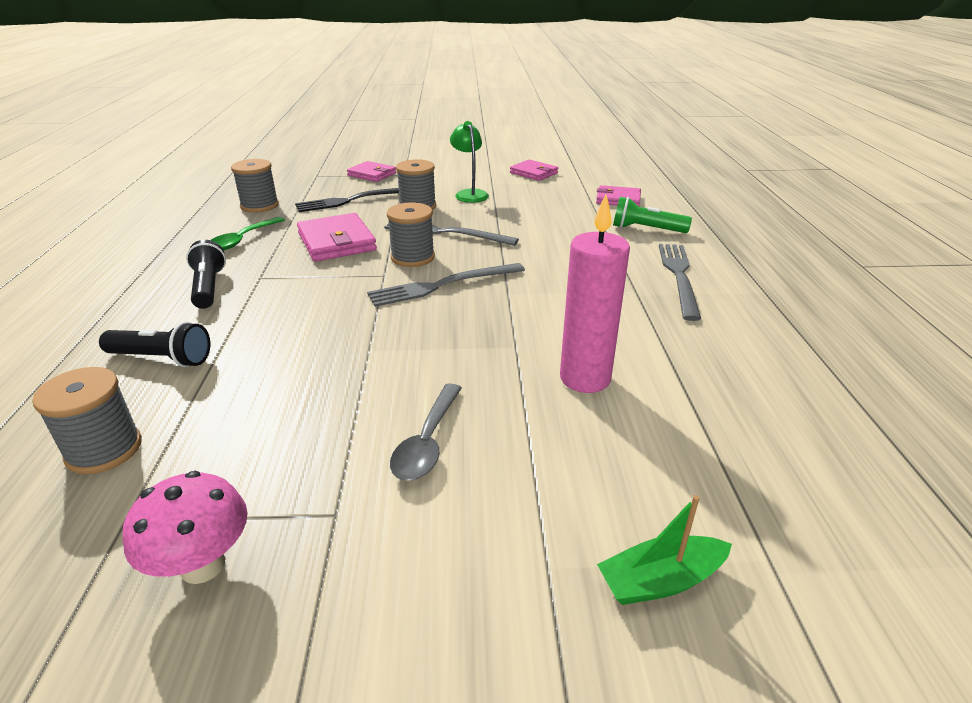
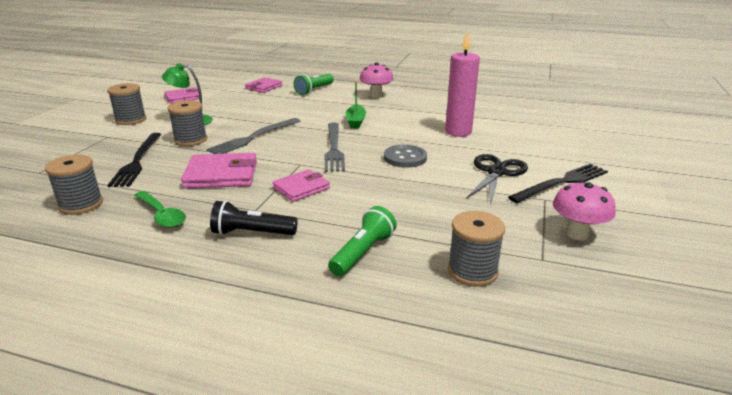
camera: 70 degrees left, 5 degrees down
(162, 359) = (363, 252): black flashlight -> green flashlight
(372, 174) = (83, 148): pink wallet -> pink wallet (301, 188)
(413, 257) = (282, 152): grey spool -> grey spool (131, 120)
(414, 537) = (561, 183): none -> black fork
(427, 442) = (496, 172): grey spoon -> black scissors
(440, 343) = (405, 158): none -> grey button
(660, 580) = (586, 144): green boat -> green boat (356, 121)
(679, 276) = (376, 96): grey fork -> pink mushroom

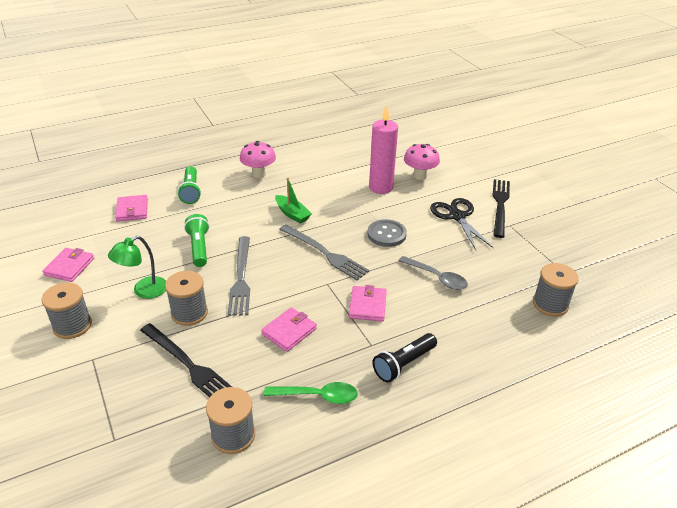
camera: 45 degrees left, 10 degrees up
(221, 175) = (289, 331): pink wallet -> pink wallet, size x0.65
(363, 252) = (485, 331): green flashlight -> green flashlight (199, 247)
(393, 199) = (437, 278): none -> grey spoon
(577, 234) = (556, 243): pink mushroom -> pink mushroom (419, 176)

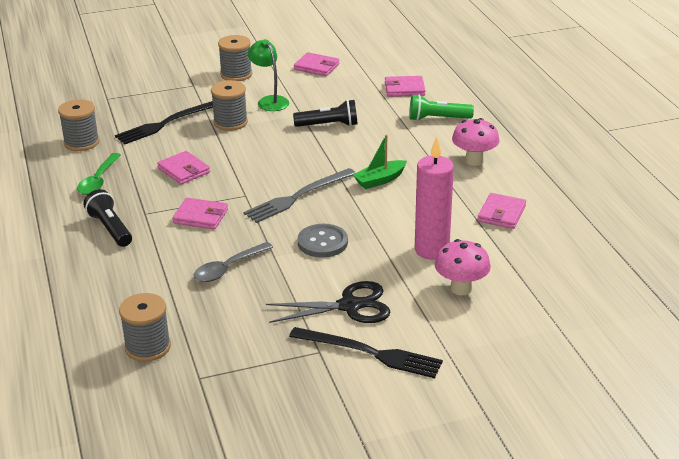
camera: 100 degrees right, 5 degrees down
(199, 247) = (329, 125): green flashlight -> black flashlight
(241, 278) = (272, 147): grey fork -> none
(329, 162) = (501, 214): none -> pink wallet

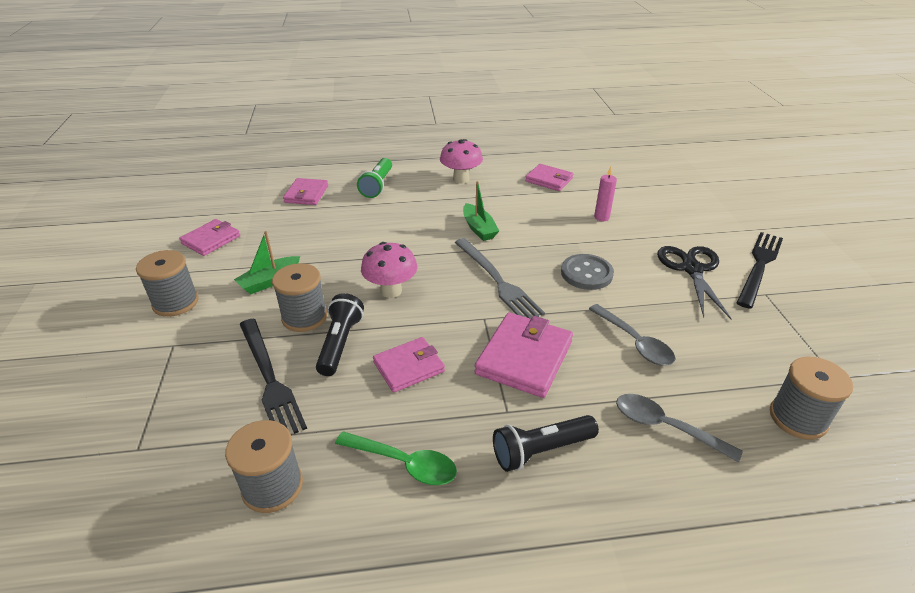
camera: 80 degrees left, 5 degrees up
(134, 280) = (665, 427): none -> grey spoon
(200, 216) = (524, 358): pink wallet -> pink wallet, size x1.53
(269, 101) = (270, 281): green lamp -> green boat
(329, 125) = (354, 246): black flashlight -> black flashlight (340, 343)
(431, 250) = (601, 217): pink candle -> pink candle, size x0.49
(461, 288) = (658, 212): pink mushroom -> pink mushroom (391, 291)

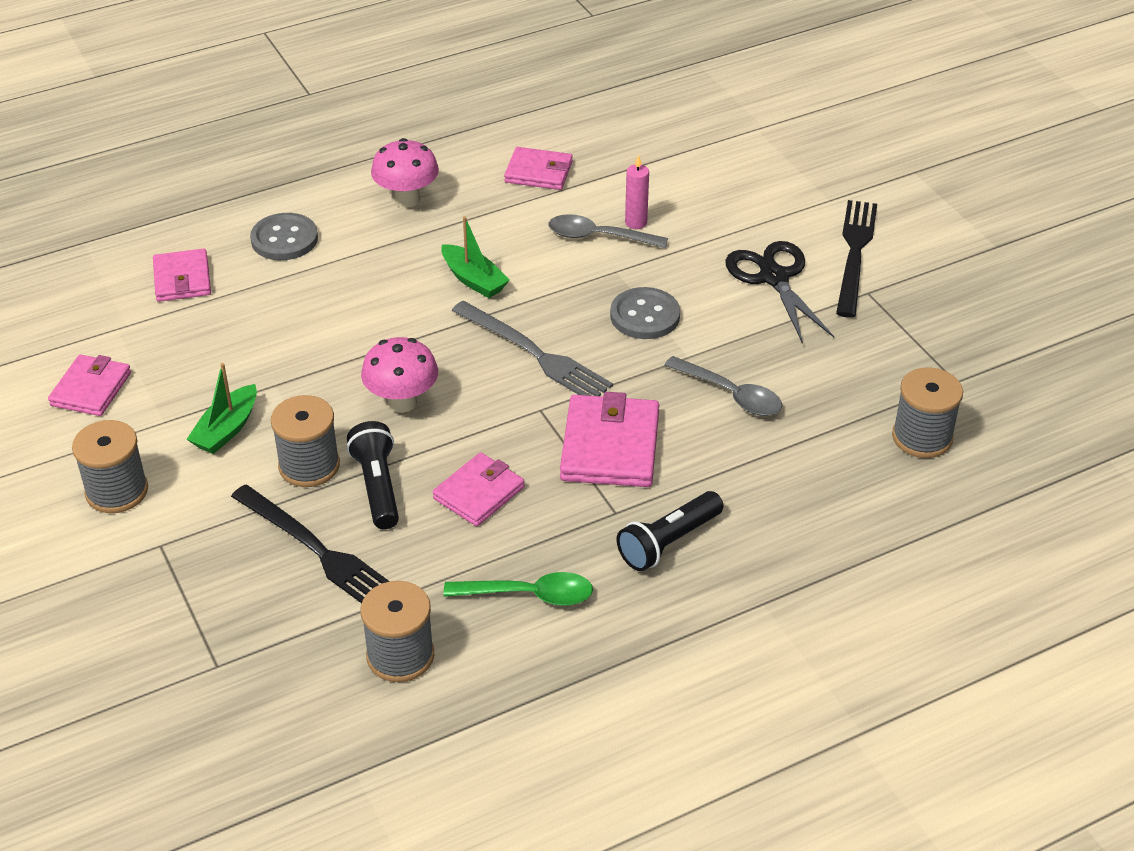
camera: 20 degrees left, 5 degrees up
(377, 186) = (284, 239): green flashlight -> grey button
(665, 427) = (789, 483): grey spoon -> grey spoon (598, 237)

